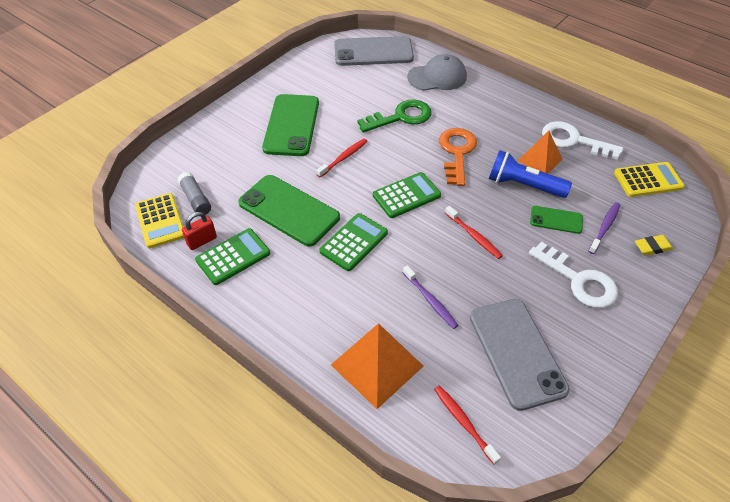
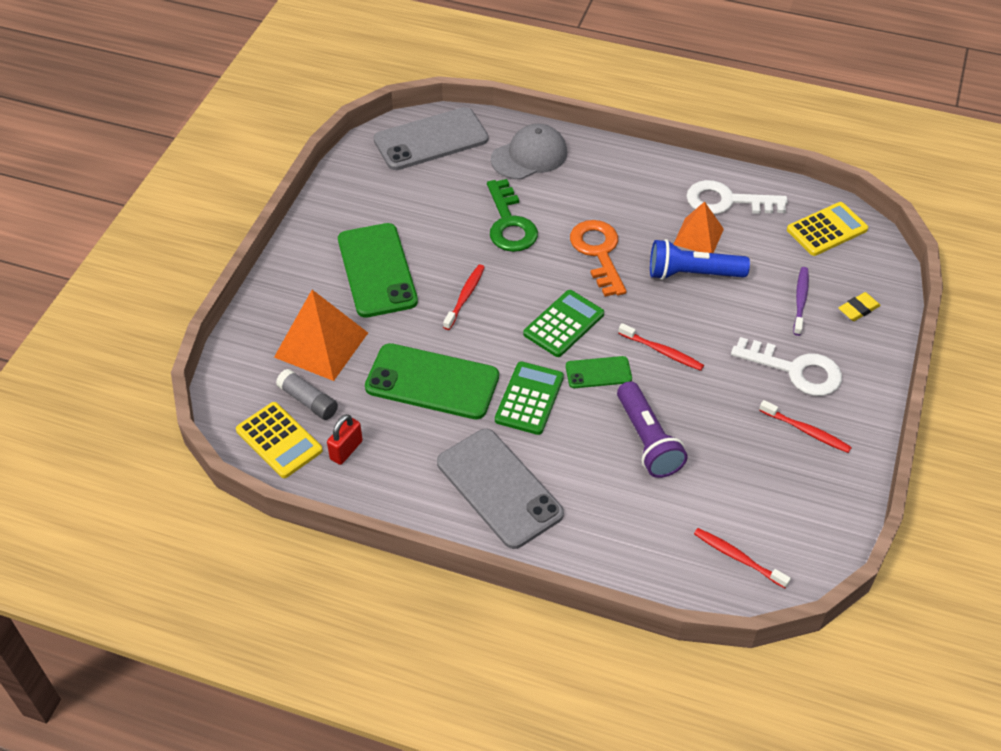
camera: 20 degrees left, 0 degrees up
(233, 257) = (395, 458): green calculator -> none
(377, 365) = (622, 528): orange pyramid -> orange pyramid (321, 345)
(401, 117) = (509, 223): green key -> green key turned 120 degrees clockwise
(430, 301) = (647, 440): purple toothbrush -> purple flashlight
(517, 352) = (762, 468): grey phone -> grey phone (499, 488)
(556, 220) = (745, 306): green phone -> green phone (598, 373)
(568, 333) = (806, 431): none -> red toothbrush

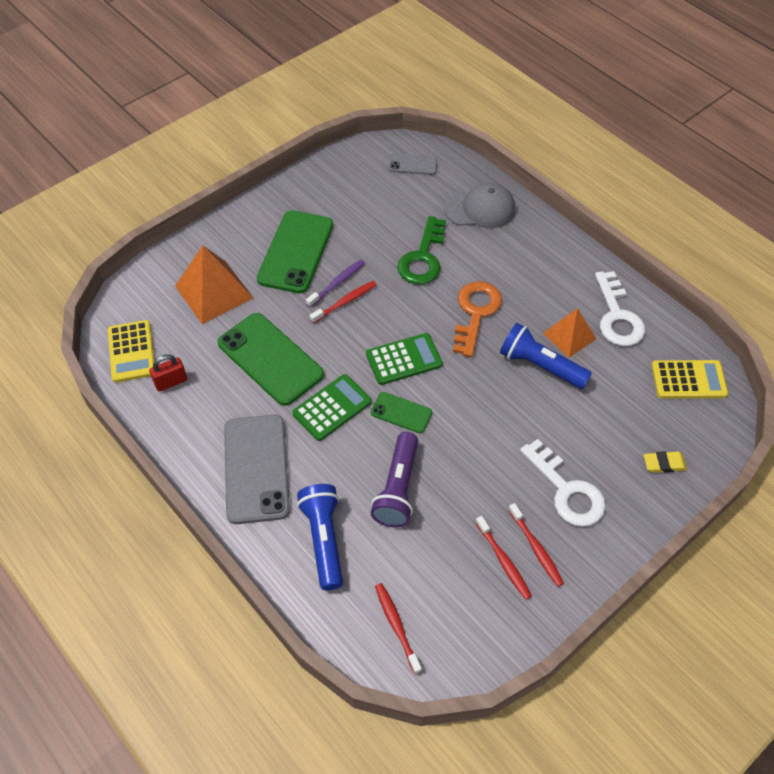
camera: 30 degrees right, 5 degrees up
(308, 401) = (173, 331): grey glue stick -> none
(431, 140) = (413, 164): grey phone -> grey phone, size x0.51
(614, 518) = (324, 539): none -> blue flashlight
(662, 351) = (465, 420): red toothbrush -> red toothbrush (503, 561)
(727, 201) = (617, 316): white key -> white key turned 135 degrees counterclockwise
(800, 300) = (617, 432): purple toothbrush -> purple toothbrush (337, 283)

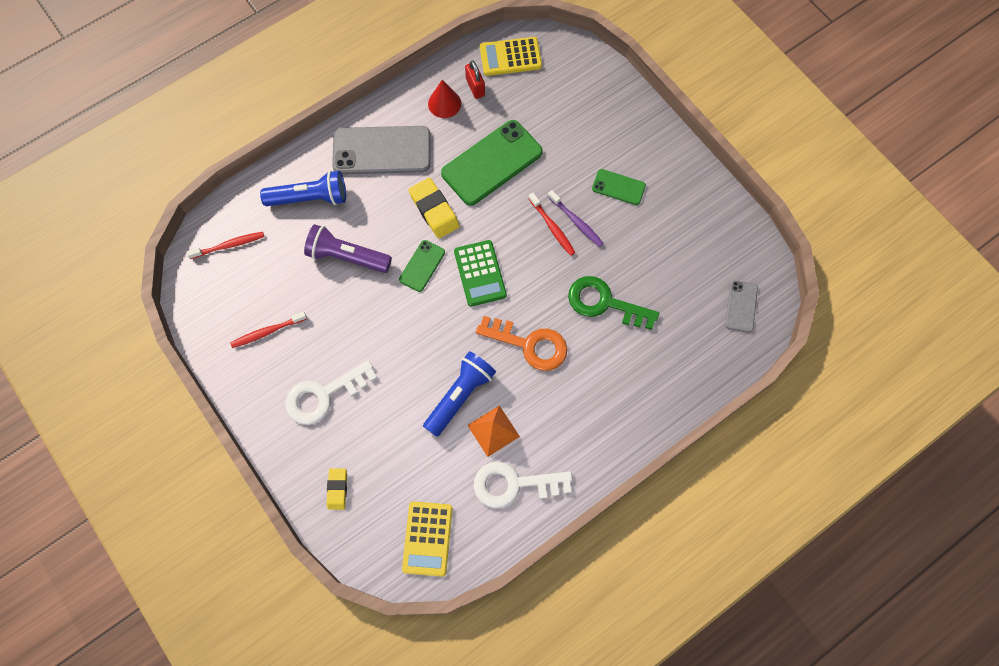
camera: 95 degrees right, 15 degrees up
(192, 410) = (444, 103): none -> red cone
(214, 292) = (572, 118): orange pyramid -> none
(296, 252) = (618, 187): green phone -> green phone, size x0.51
(332, 408) = (434, 210): green calculator -> yellow eraser
(480, 209) = (672, 368): grey cap -> none
(536, 548) = (274, 359): red toothbrush -> none

